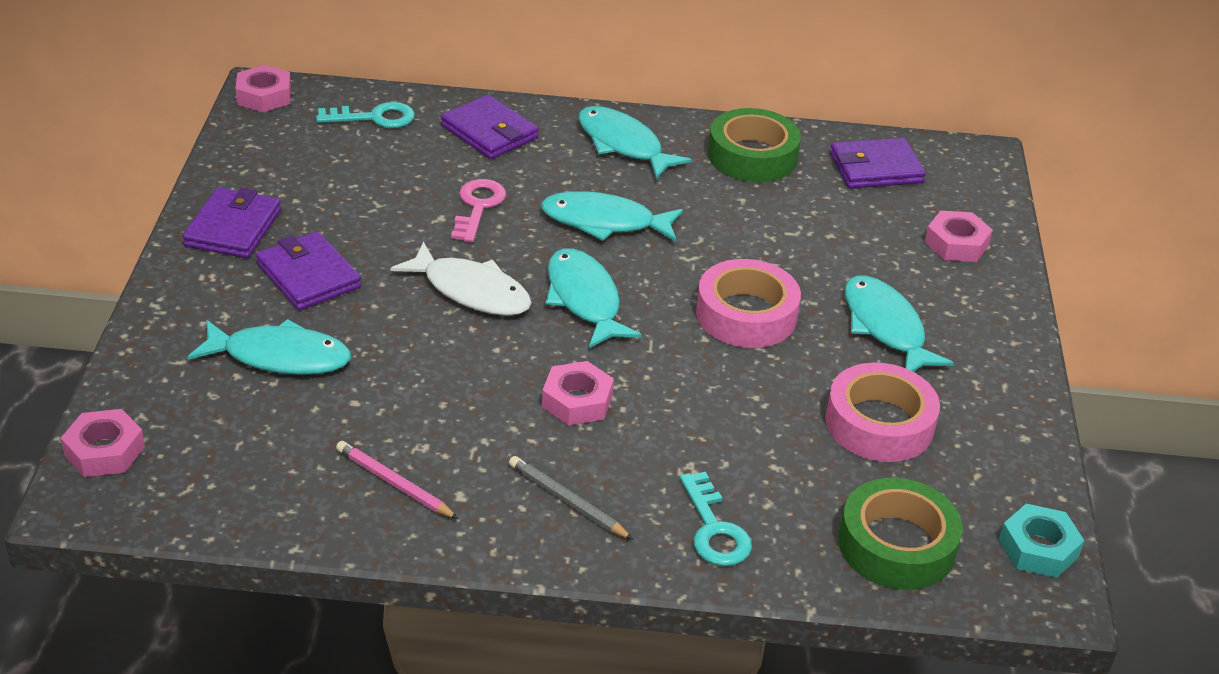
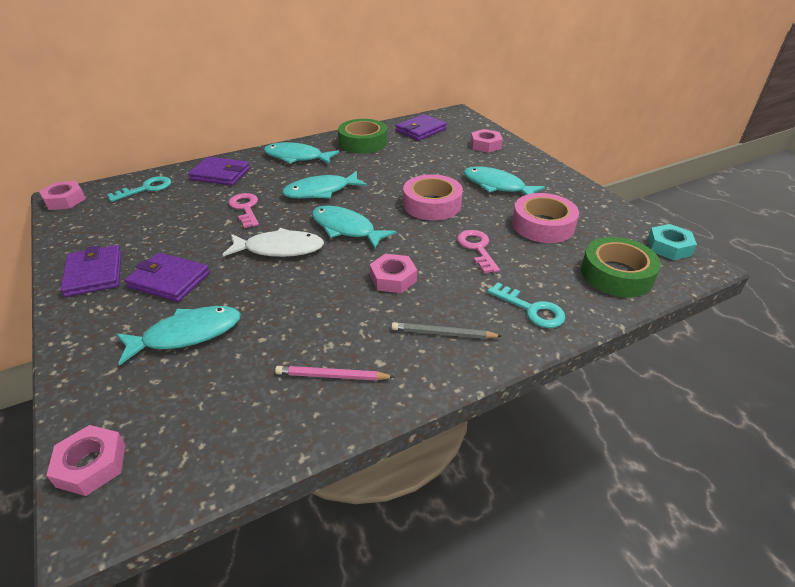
camera: 30 degrees left, 0 degrees up
(737, 413) = (477, 248): none -> pink key

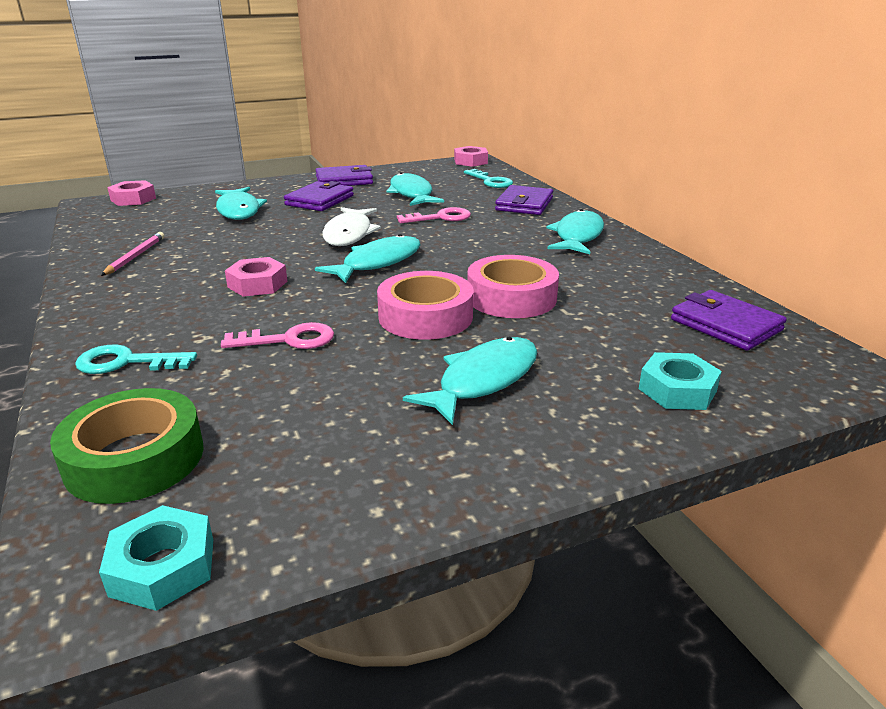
camera: 95 degrees right, 10 degrees down
(321, 191) = (476, 250): turquoise fish -> turquoise fish (412, 194)
(363, 142) = (644, 275): green tape -> none
(443, 333) = (139, 304): grey pencil -> none
(485, 145) = (677, 390): pink nut -> turquoise nut
(531, 309) = (126, 362): turquoise key -> turquoise key turned 45 degrees clockwise
(543, 225) = (326, 408): pink tape -> pink tape (511, 297)

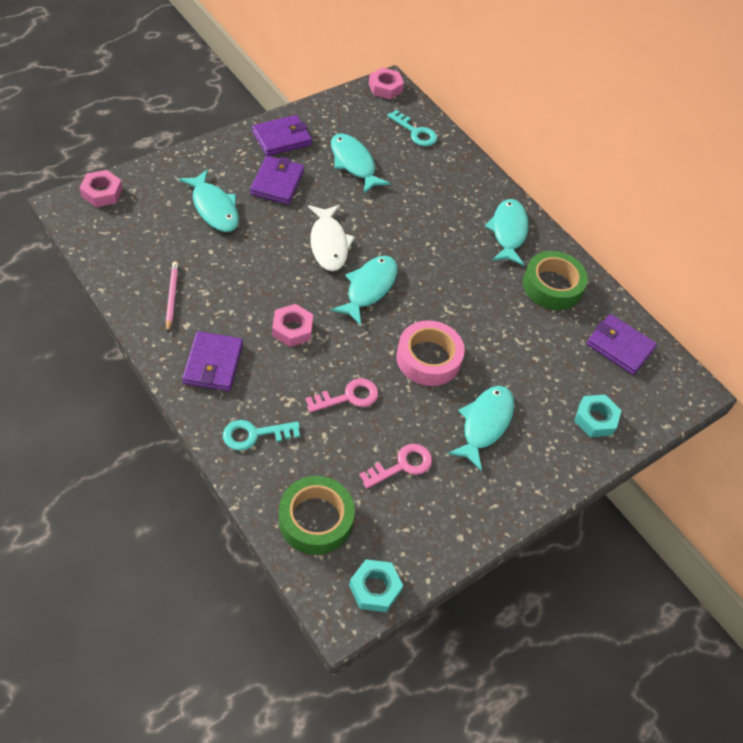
camera: 20 degrees left, 25 degrees up
(440, 218) = (393, 208): pink key -> pink key (402, 465)
(511, 297) = (479, 328): pink tape -> none
(524, 204) = (455, 177): purple wallet -> purple wallet (213, 364)
(628, 273) = (552, 286): none -> green tape

